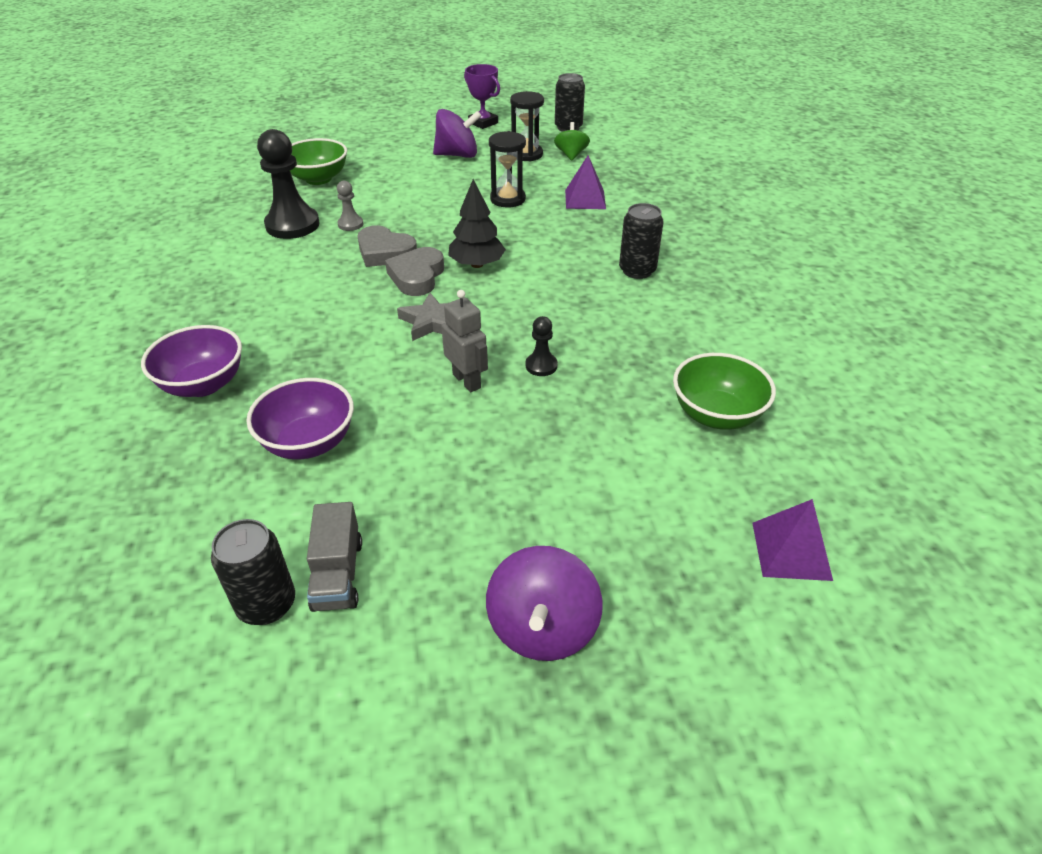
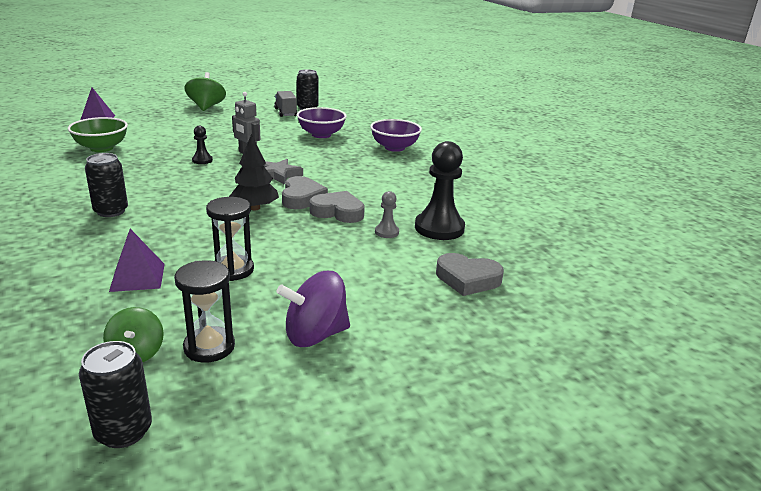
camera: 165 degrees right, 15 degrees down
(318, 179) = (467, 279): green bowl -> grey heart
(483, 123) = (295, 426): purple trophy -> none
(542, 628) = (206, 107): purple spinning top -> green spinning top

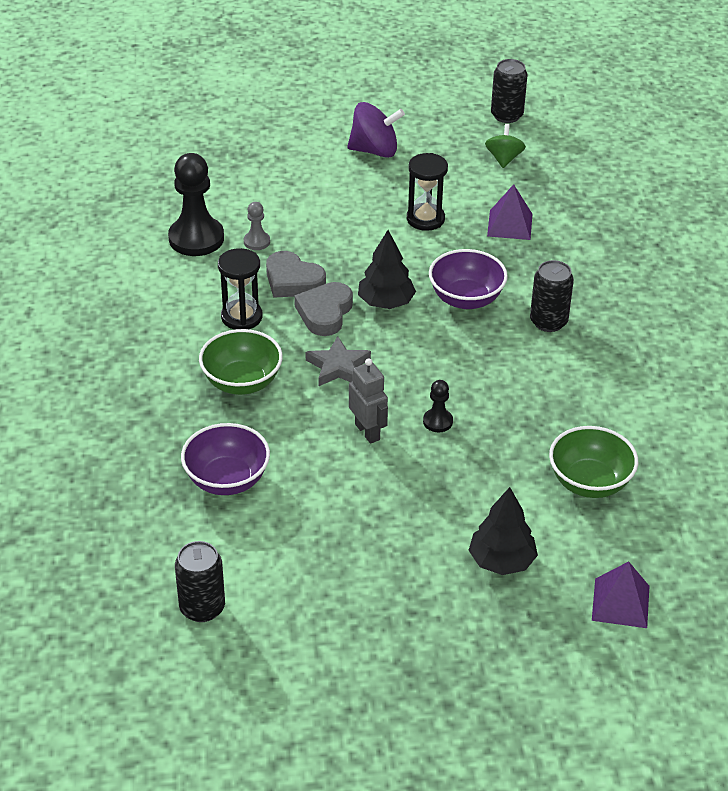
camera: 160 degrees left, 15 degrees up
(161, 125) = (502, 561): none -> black tree
(206, 107) = (412, 642): green spinning top -> none
(209, 347) = (453, 155): black hourglass -> black hourglass (241, 317)
(285, 112) = (256, 590): grey truck -> none
(339, 164) = (242, 382): none -> green bowl
(394, 148) = (129, 417): purple bowl -> purple bowl (466, 299)
(467, 279) = (220, 176): grey heart -> none

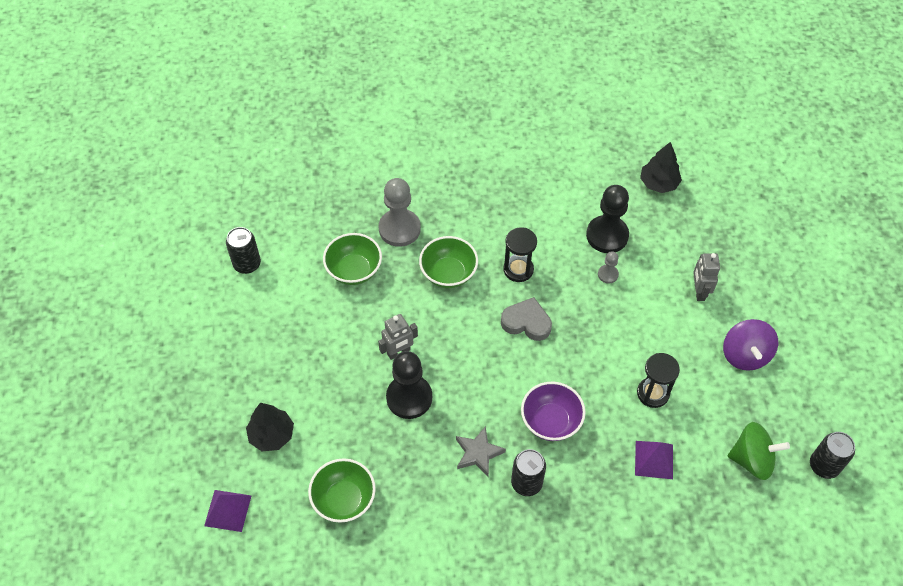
camera: 90 degrees right, 15 degrees up
(158, 431) = (399, 229): none -> grey pawn
(227, 480) = (354, 270): purple bowl -> green bowl
(287, 174) = (699, 291): none -> grey robot
(293, 281) = (562, 300): grey heart -> none
(338, 367) = (466, 332): grey star -> grey star (478, 453)
(386, 302) = (542, 364): black tree -> black tree (658, 183)
(437, 421) = (409, 397): black pawn -> black pawn, size x2.08
(504, 159) = (752, 459): green spinning top -> green spinning top, size x1.55

